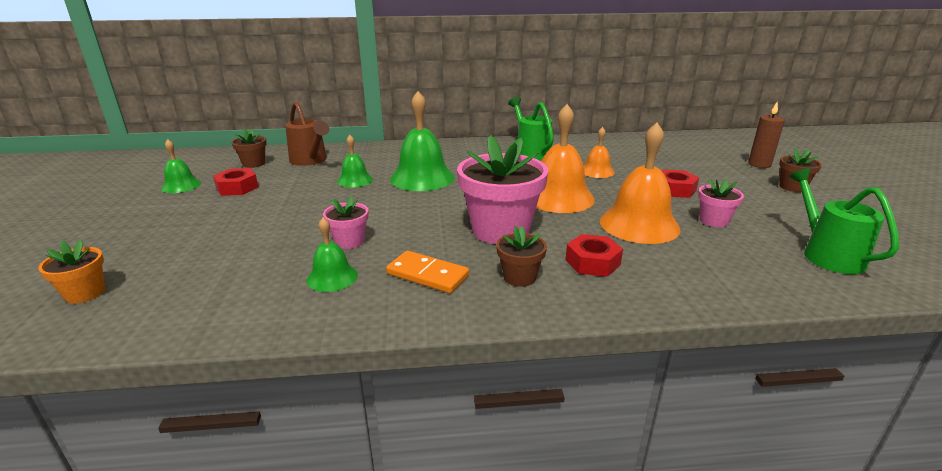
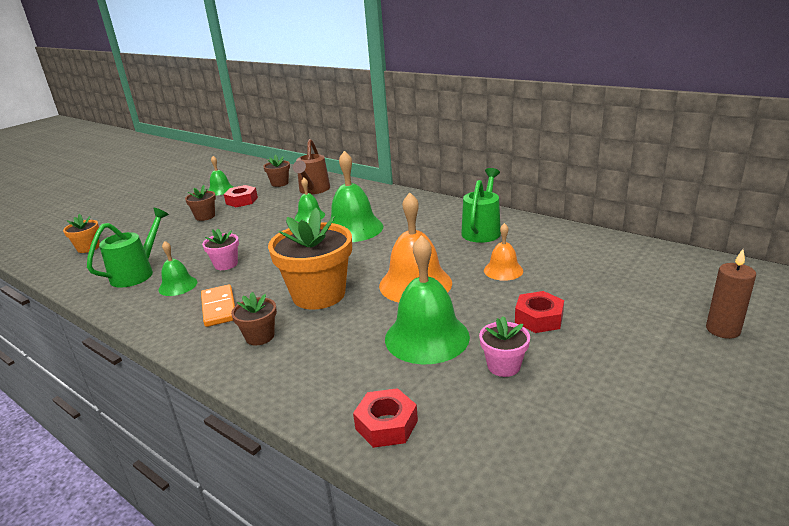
camera: 45 degrees right, 0 degrees up
(500, 230) = (318, 294): pink flower pot -> orange flower pot
(592, 262) = (324, 350): red nut -> red nut (386, 424)
(639, 224) = (427, 337): orange bell -> green bell
(792, 187) = (696, 374): brown flower pot -> brown flower pot (205, 216)
(826, 254) = (541, 457): green watering can -> green watering can (137, 273)

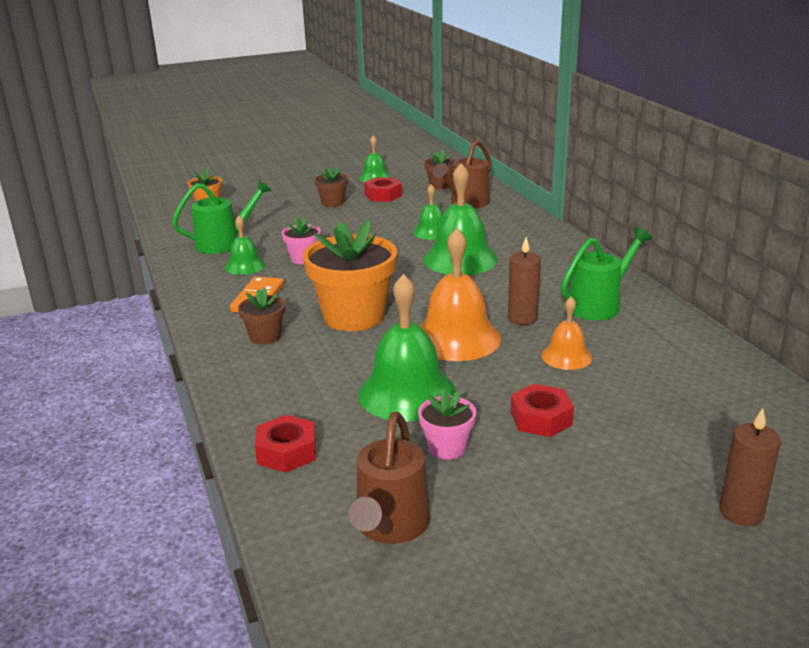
camera: 30 degrees right, 0 degrees up
(444, 255) = (522, 318): none -> brown candle
(538, 448) = (390, 527): none -> brown watering can

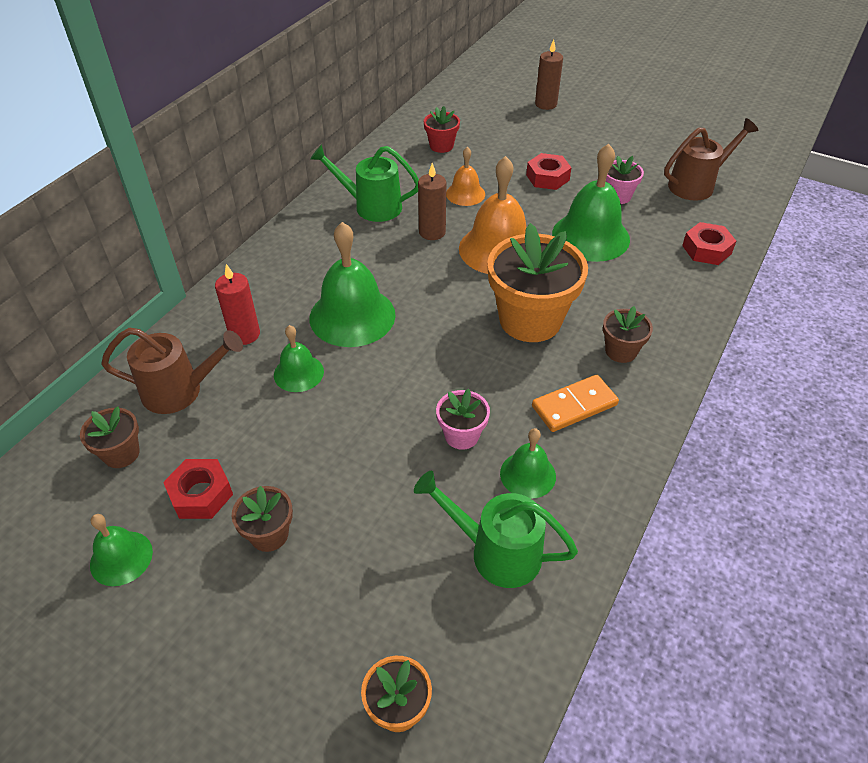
camera: 130 degrees left, 20 degrees up
(492, 226) = (244, 334): none -> red candle
(685, 379) = (441, 146): none -> red flower pot

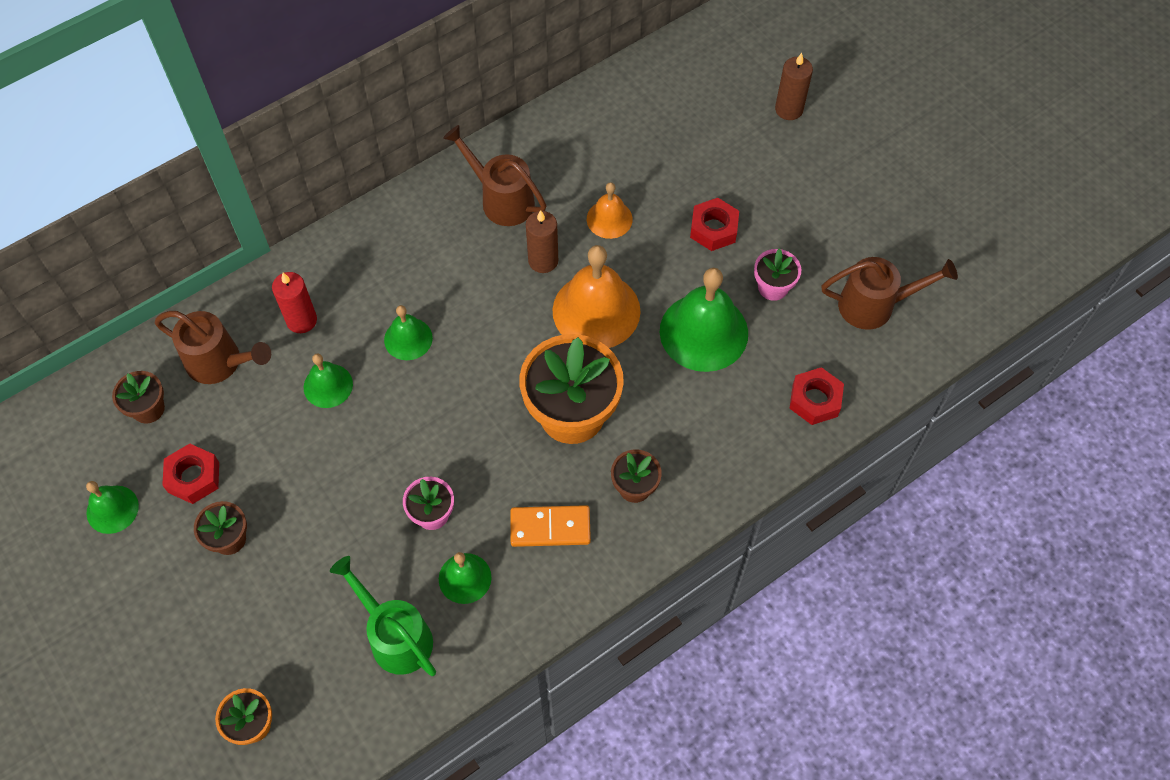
camera: 25 degrees right, 15 degrees up
(352, 316) = (408, 338): green bell -> green bell, size x0.54
(371, 206) = (501, 199): green watering can -> brown watering can
(441, 146) = (626, 135): red flower pot -> none

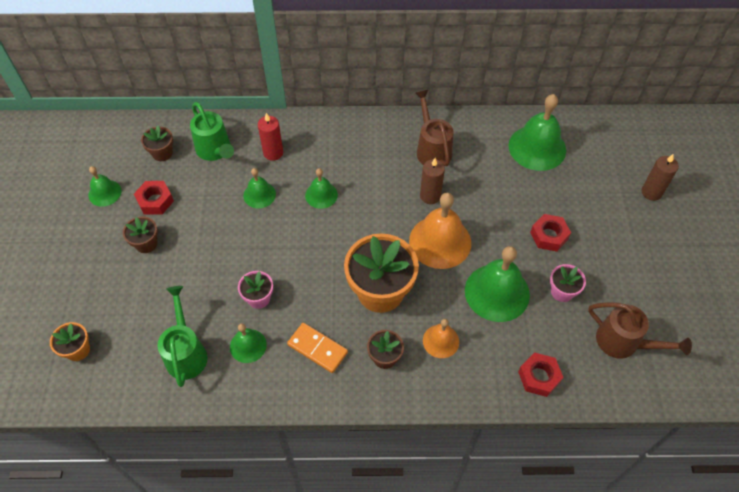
camera: 35 degrees right, 5 degrees down
(221, 363) = (215, 151): brown watering can -> green watering can
(609, 219) = (487, 194): orange bell -> orange bell (441, 341)
(625, 126) = (537, 147): none -> green bell

